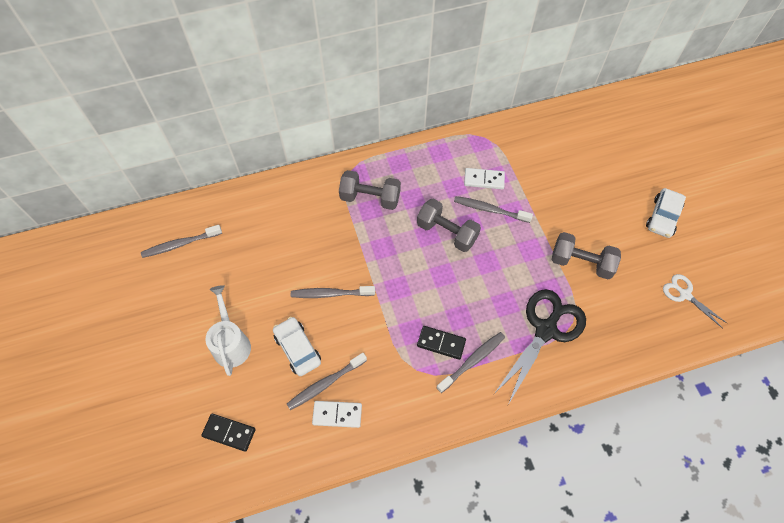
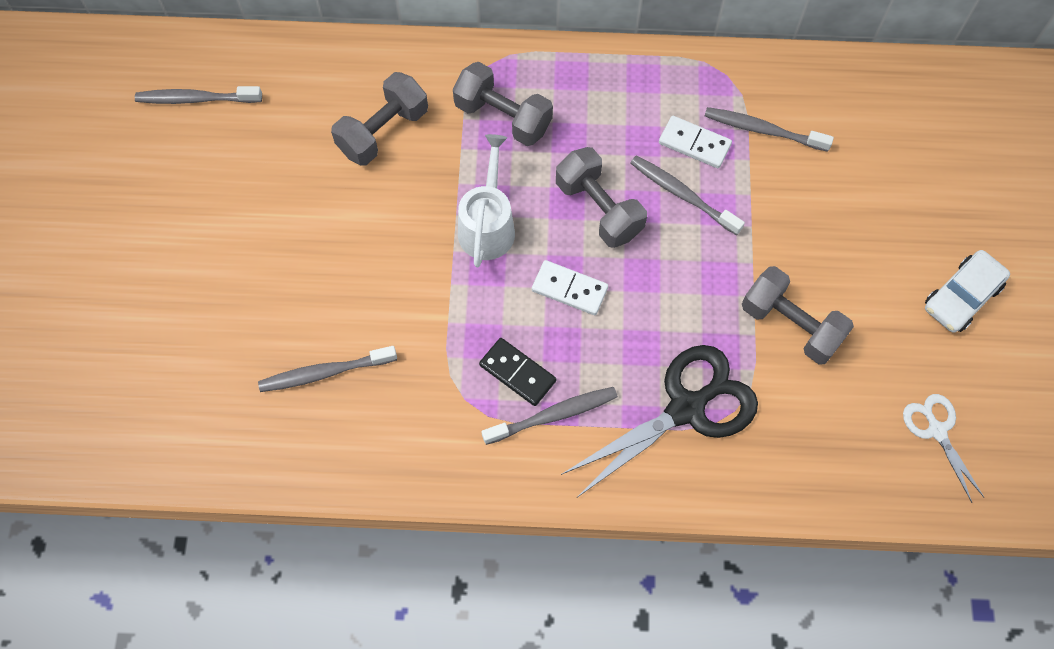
camera: 20 degrees right, 5 degrees up
(229, 432) = (165, 393): black domino -> none
(231, 343) = (215, 268): white watering can -> white watering can (488, 225)
(297, 349) = (305, 309): white car -> none
(303, 228) = (383, 131): none -> grey dumbbell
(331, 294) = (384, 245): grey toothbrush -> grey toothbrush (763, 130)
(337, 414) = (324, 422): white domino -> white domino (569, 289)

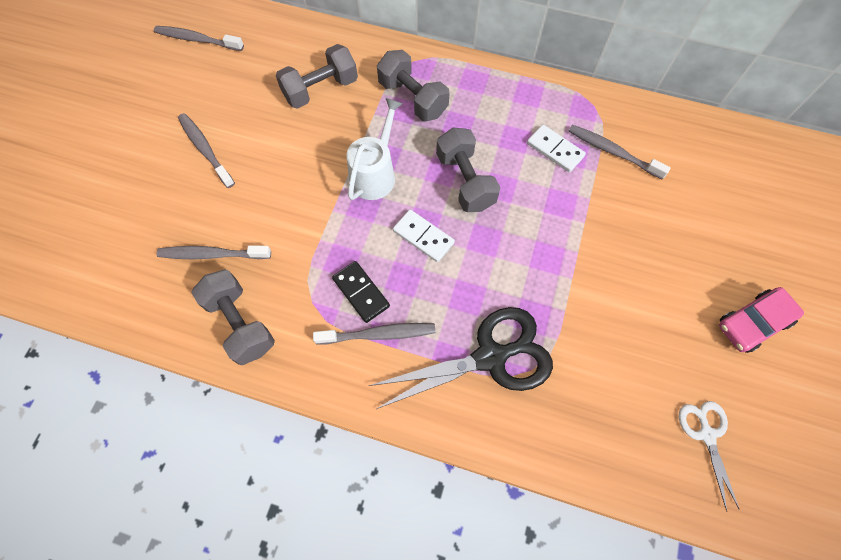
camera: 15 degrees right, 0 degrees up
(682, 195) = (535, 186): grey toothbrush -> grey toothbrush (205, 149)
(791, 325) = (597, 310): grey dumbbell -> grey dumbbell (241, 323)
(962, 297) = (753, 323): white car -> pink car

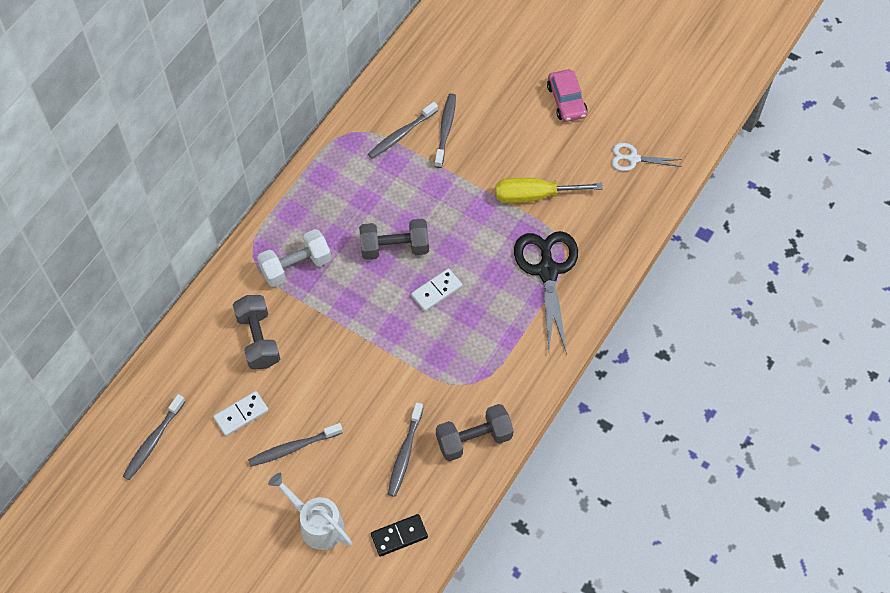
camera: 75 degrees left, 5 degrees down
(361, 292) = (472, 347): black domino -> black domino (399, 536)
(375, 173) = (365, 313): white watering can -> white watering can (316, 524)
(378, 334) = (510, 341): grey toothbrush -> grey toothbrush (445, 129)
(413, 99) = (296, 266): grey dumbbell -> white dumbbell
(555, 150) = (386, 174): white domino -> white domino (241, 414)
(592, 315) = (534, 195): none -> yellow screwdriver

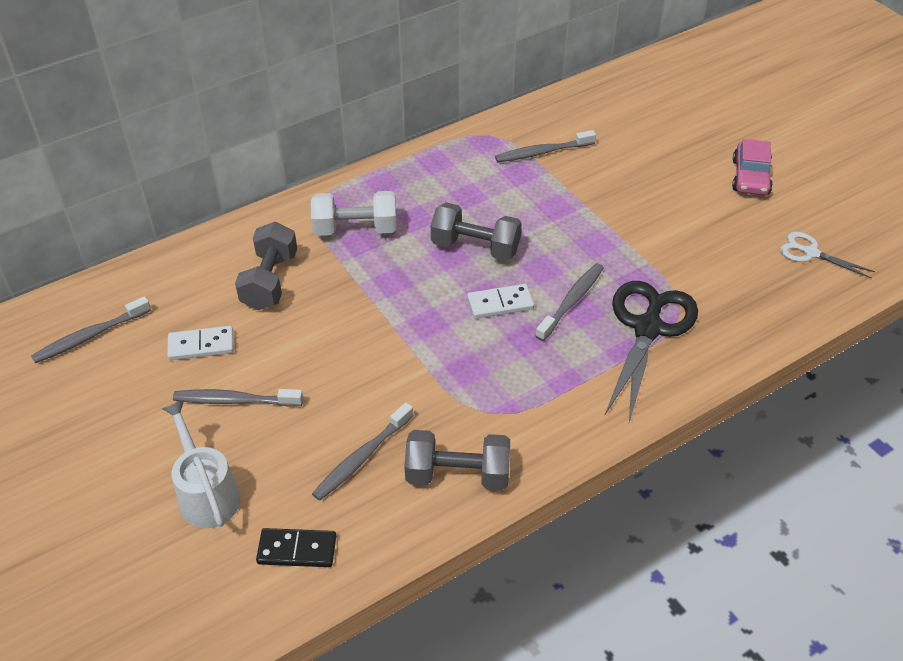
camera: 25 degrees right, 15 degrees down
(445, 129) = (594, 162): grey toothbrush -> grey toothbrush (571, 301)
(534, 195) = (668, 250): yellow screwdriver -> none

